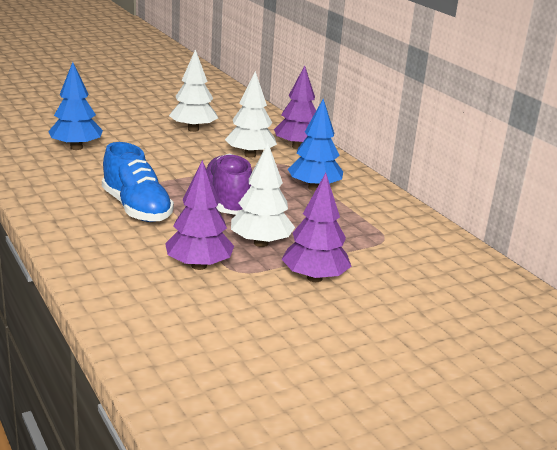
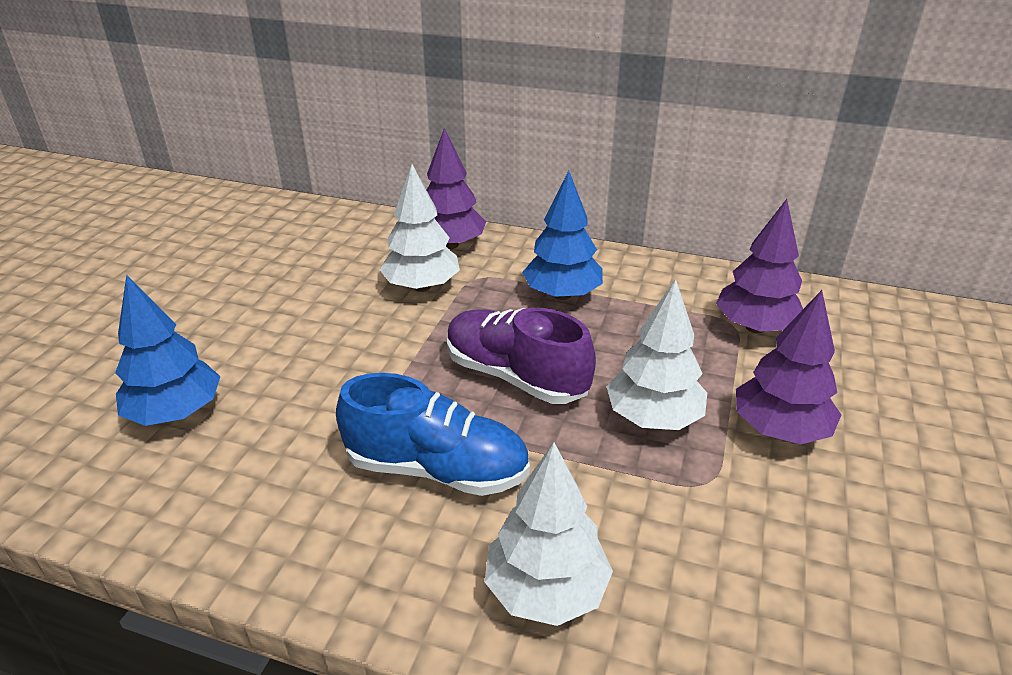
camera: 40 degrees left, 10 degrees up
(193, 129) = (291, 284): white tree -> white tree (546, 590)
(198, 266) = (660, 510): purple tree -> purple tree (755, 327)

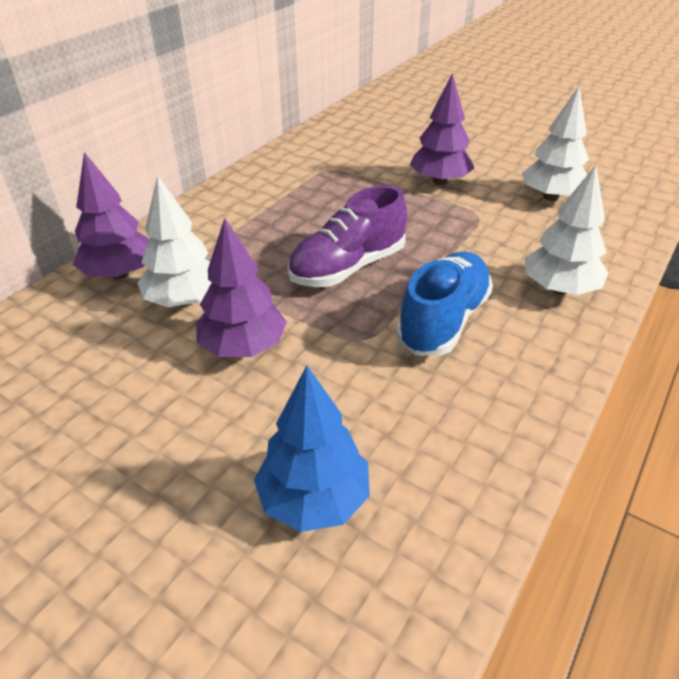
camera: 75 degrees left, 5 degrees up
(562, 295) = (251, 227): blue tree -> none
(653, 418) = (415, 219): white tree -> white tree (551, 197)
(755, 327) = (338, 163): purple tree -> purple tree (243, 347)

